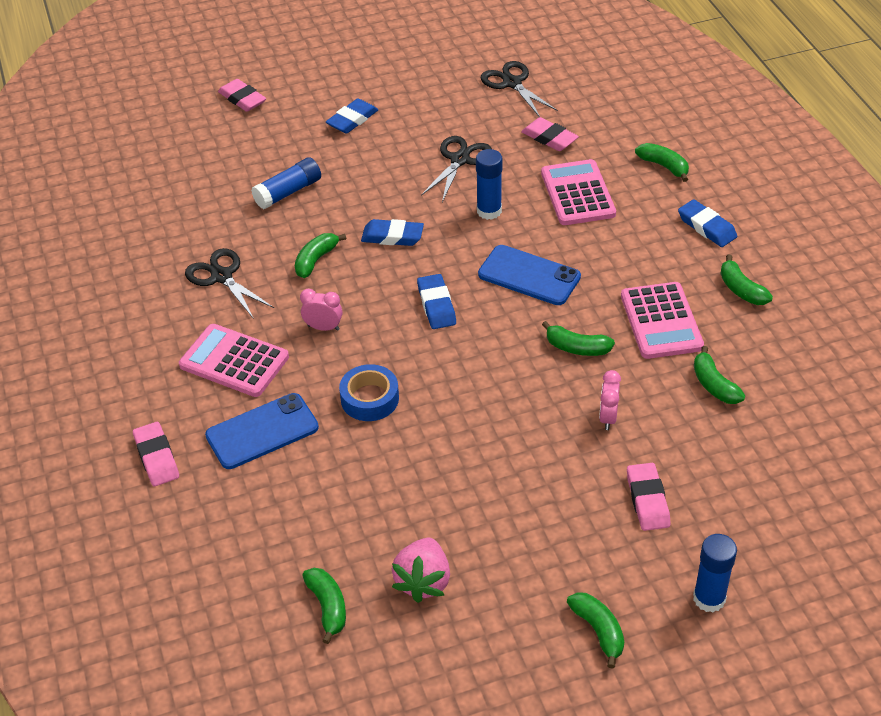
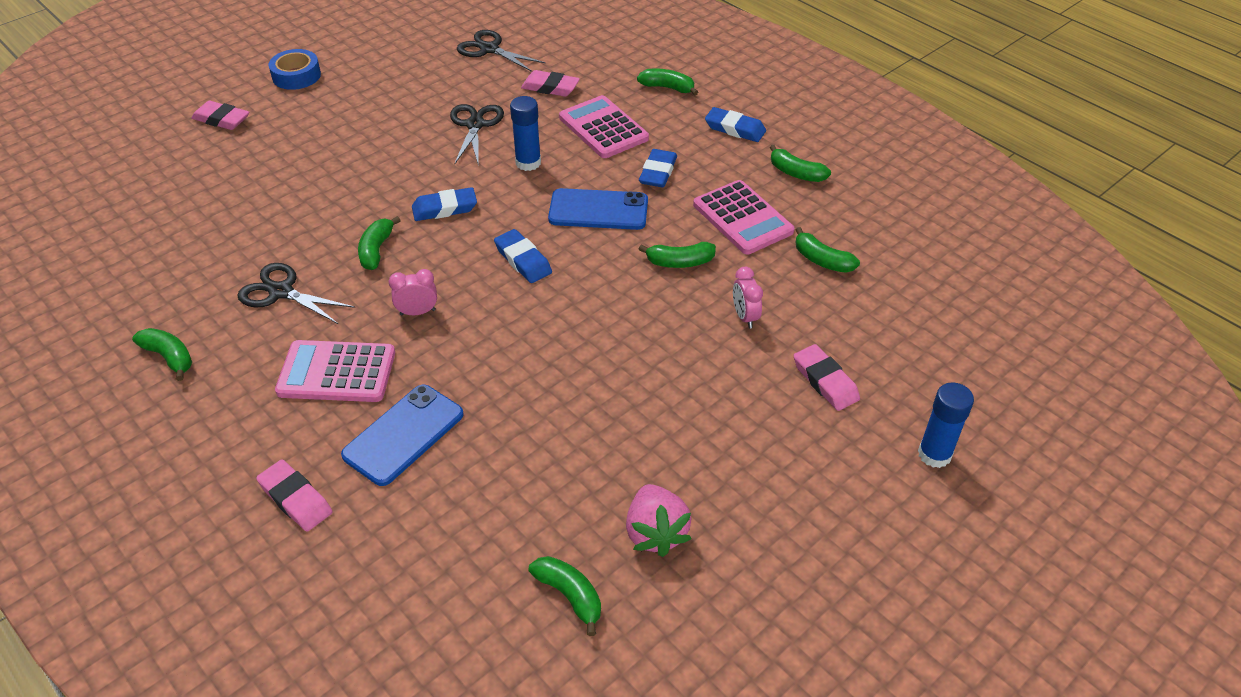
camera: 25 degrees left, 0 degrees up
(288, 192) = (314, 194): blue glue stick -> none
(352, 120) = (348, 113): blue eraser -> blue eraser (658, 172)
(369, 399) = (502, 367): blue tape -> blue tape (296, 76)
(598, 631) = (853, 521): green banana -> green banana (169, 357)

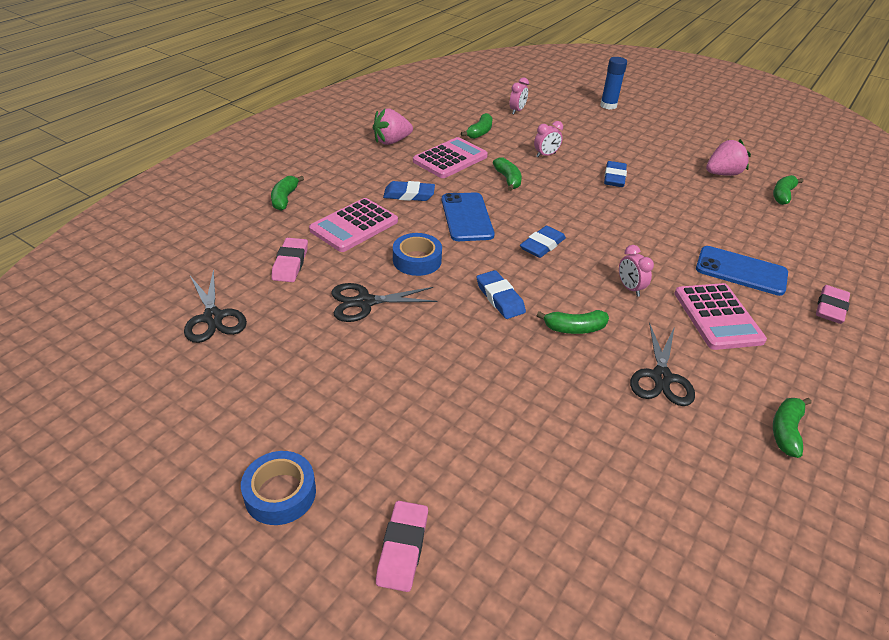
camera: 105 degrees left, 5 degrees down
(489, 49) = (213, 317): black scissors -> black scissors turned 45 degrees counterclockwise
(528, 163) = (417, 260): blue glue stick -> blue tape
(735, 129) = (341, 165): blue eraser -> blue eraser (614, 177)
(796, 173) = (391, 141): green banana -> pink strawberry
(825, 381) = (580, 131): pink eraser -> none
(901, 318) = (517, 111): none -> pink clock

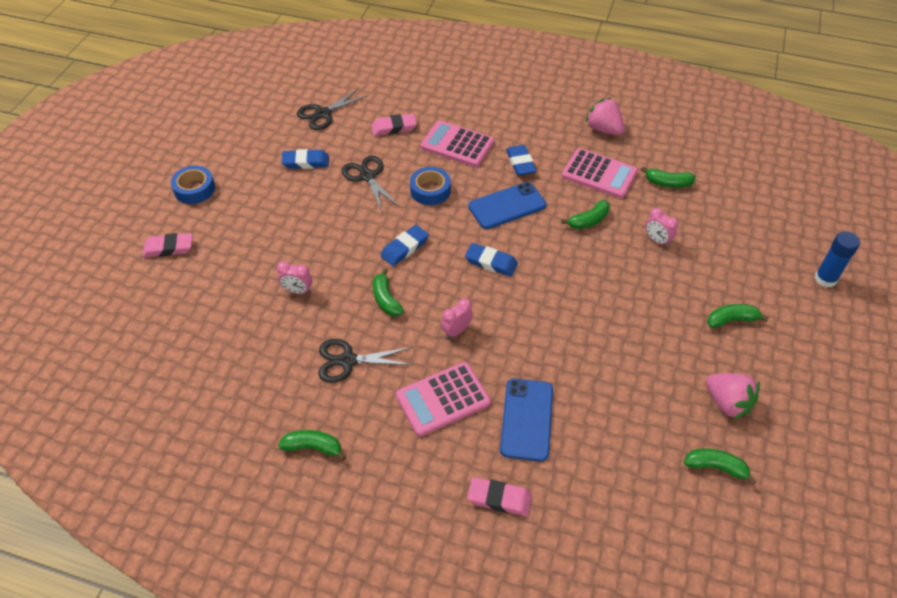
camera: 75 degrees right, 10 degrees up
(284, 199) = (472, 98): green banana -> green banana (731, 320)
(517, 111) = (740, 202): pink clock -> pink clock (298, 291)
(614, 177) = (648, 302): blue eraser -> blue eraser (306, 162)

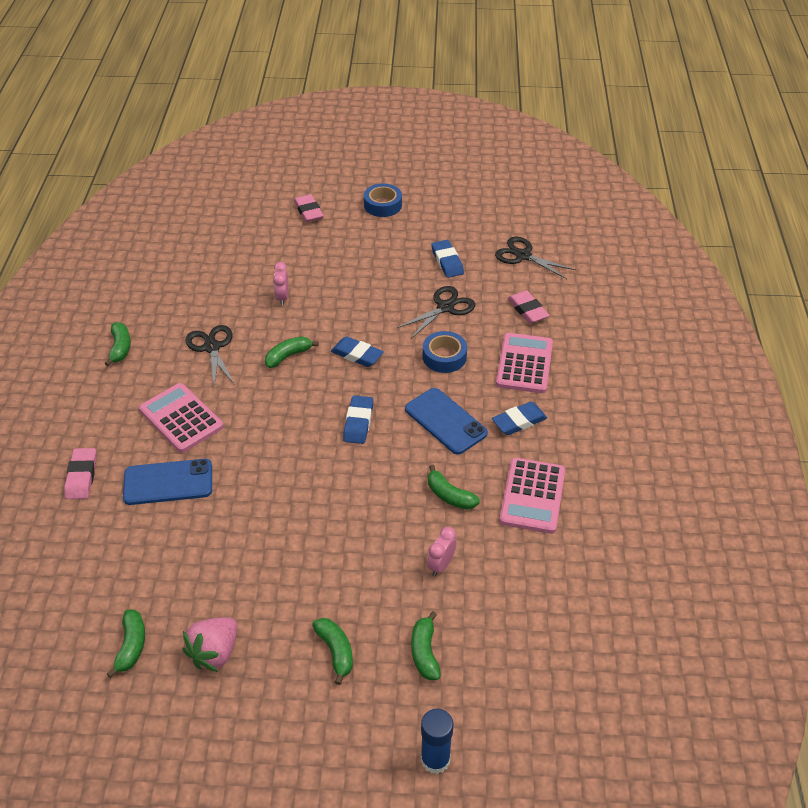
camera: 75 degrees right, 5 degrees down
(456, 331) = (262, 413): pink clock -> none
(603, 129) = (617, 490): pink strawberry -> none
(668, 183) = (546, 568): green banana -> green banana (425, 652)

